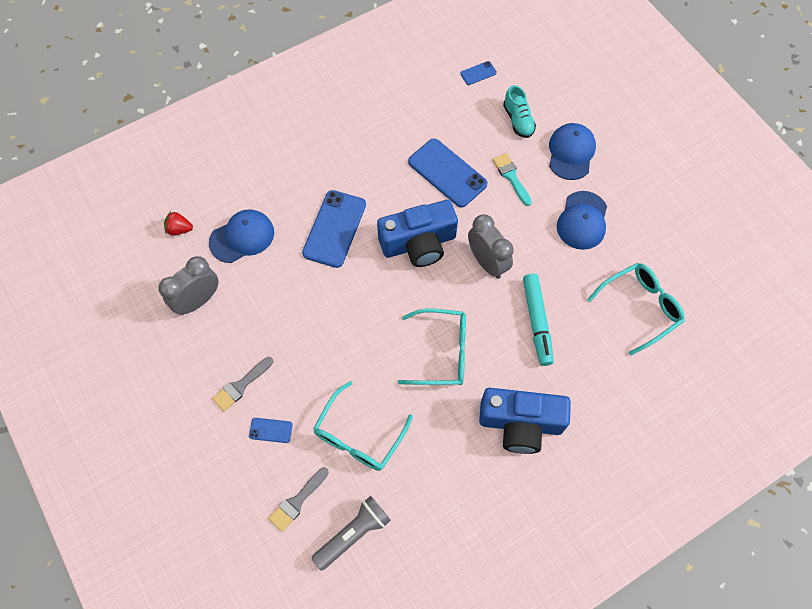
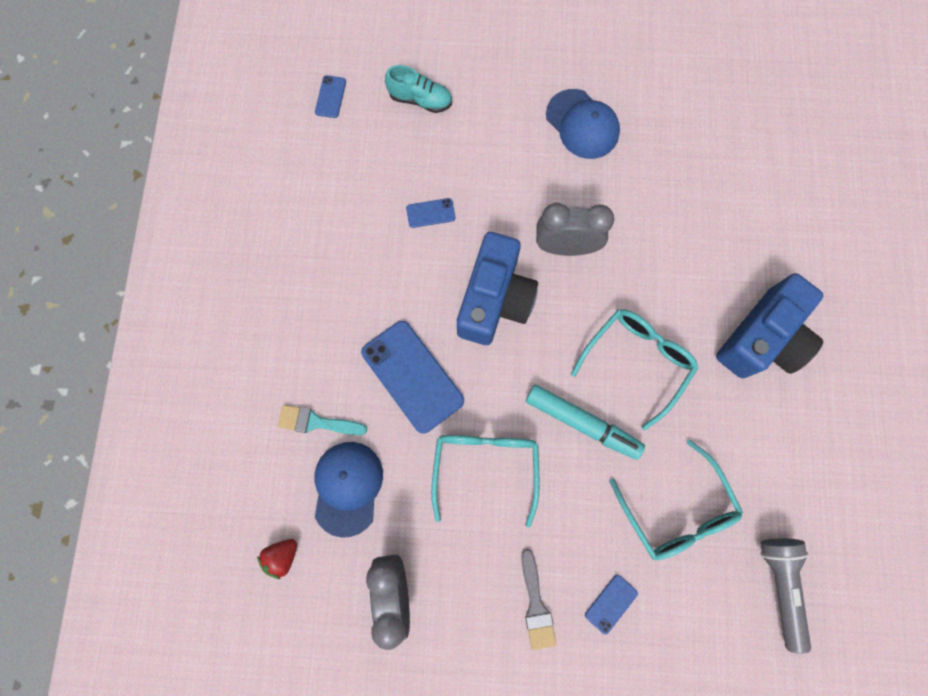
camera: 55 degrees left, 10 degrees up
(297, 501) = (710, 625): grey brush -> none
(447, 173) = (430, 213): blue phone -> blue phone, size x0.46
(511, 177) = (483, 154): turquoise brush -> turquoise brush (316, 422)
(537, 322) = (664, 246): turquoise marker -> turquoise marker (582, 423)
(571, 152) = (497, 78): blue cap -> none
(640, 307) = (712, 142): turquoise glasses -> turquoise glasses (485, 467)

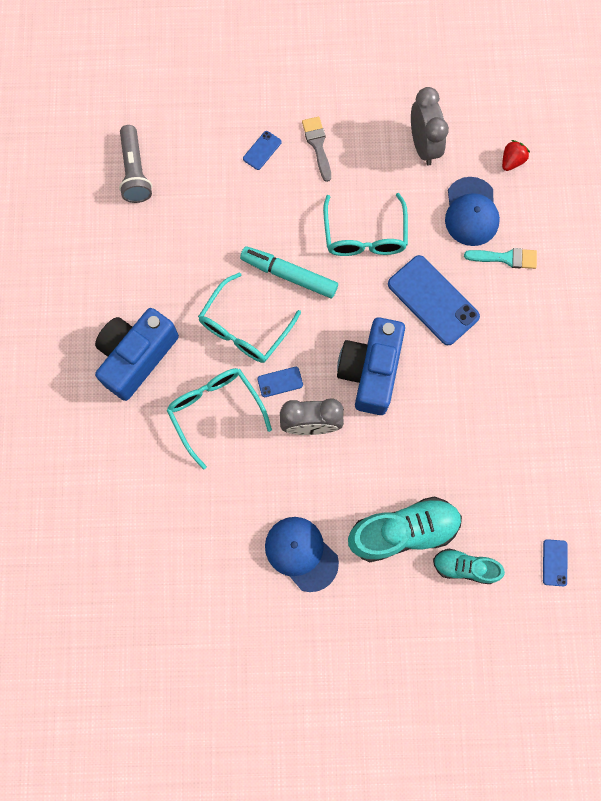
camera: 175 degrees right, 0 degrees up
(430, 213) = (438, 447): blue phone -> blue phone (280, 382)
(477, 136) = (403, 531): none -> turquoise shoe
(676, 511) = (212, 216): turquoise glasses -> turquoise glasses (215, 411)

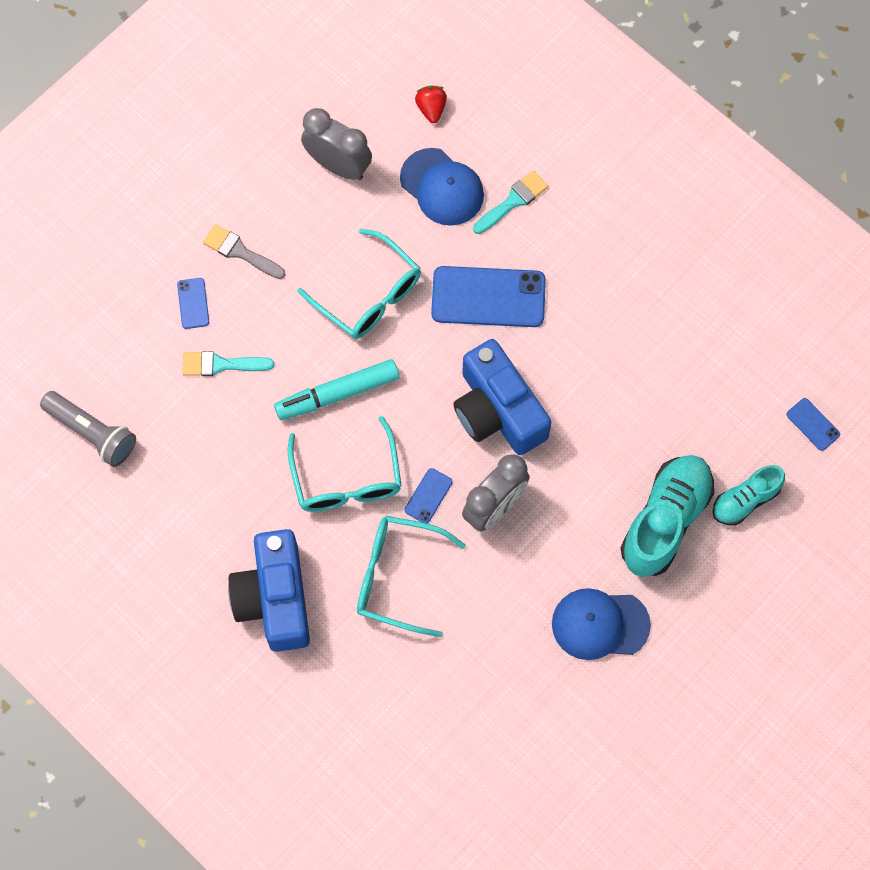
camera: 45 degrees left, 5 degrees down
(242, 198) = (221, 364): none -> turquoise brush

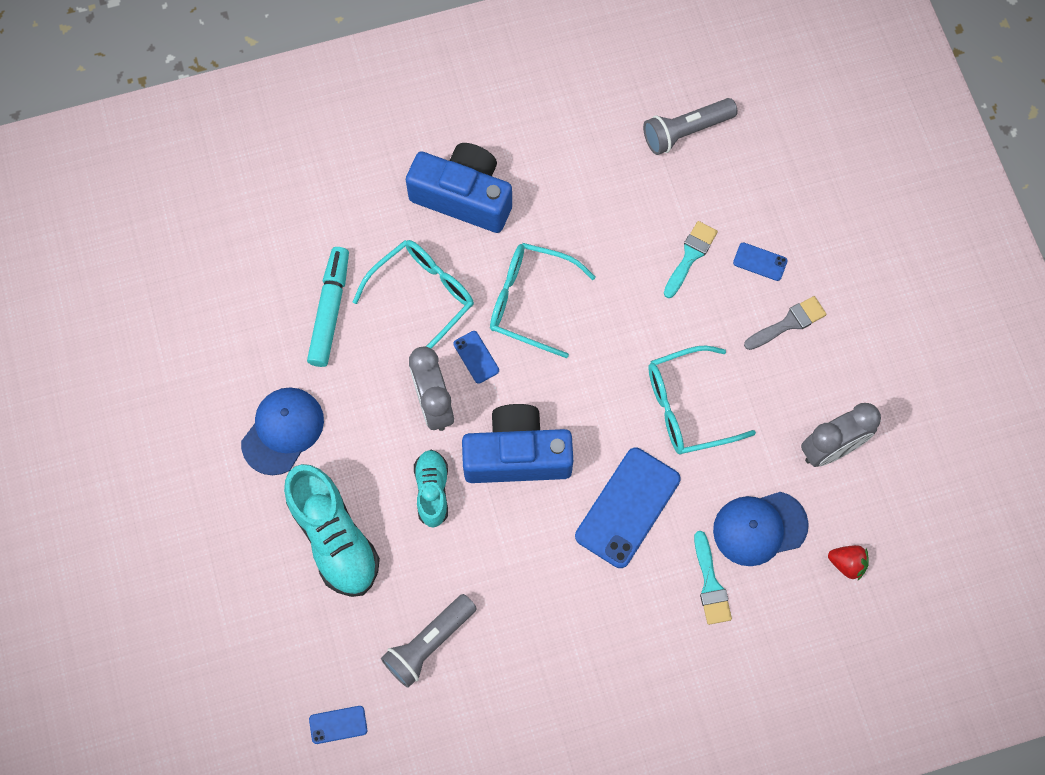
camera: 120 degrees right, 0 degrees up
(337, 394) = (610, 333): turquoise marker -> turquoise marker (330, 310)
(702, 391) = (429, 643): none -> grey flashlight
(745, 500) = (308, 618): turquoise shoe -> turquoise shoe (432, 491)

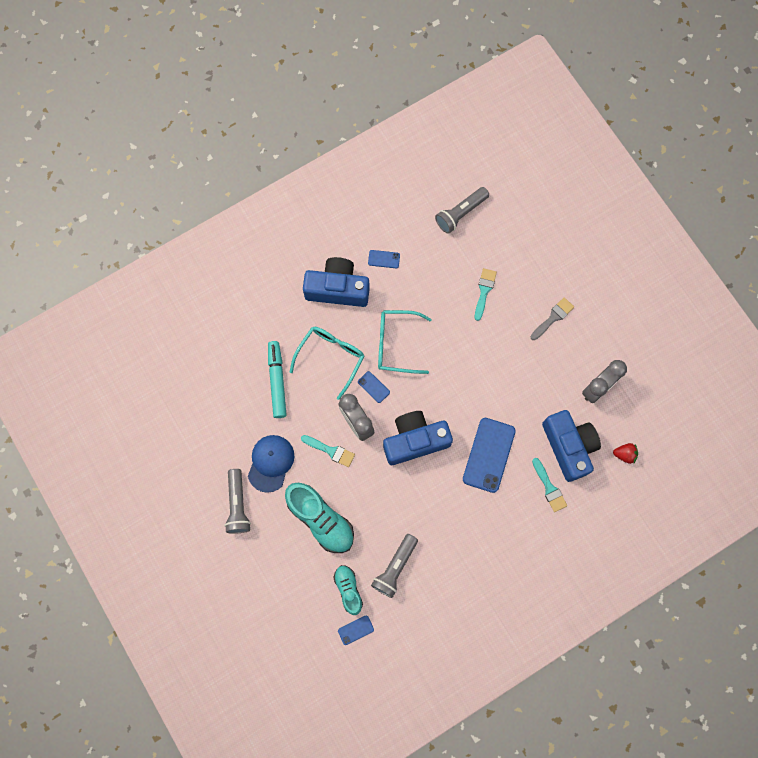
camera: 15 degrees left, 5 degrees up
(213, 481) = (238, 505): none -> grey flashlight
(381, 437) = (330, 451): none -> turquoise brush
(432, 491) = (371, 475): turquoise shoe -> turquoise shoe (348, 589)
(687, 407) = (507, 385): turquoise glasses -> none
(759, 528) = (569, 446): blue cap -> blue camera
(760, 262) = (526, 284): blue phone -> blue phone (384, 259)

